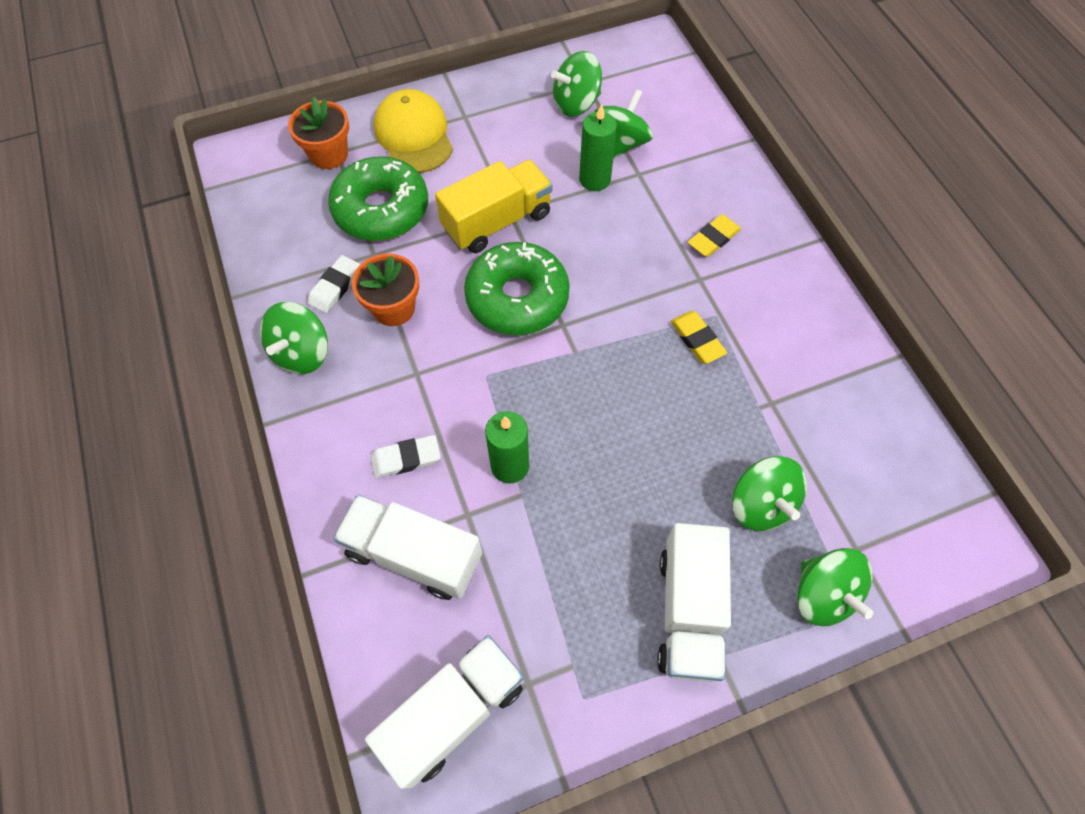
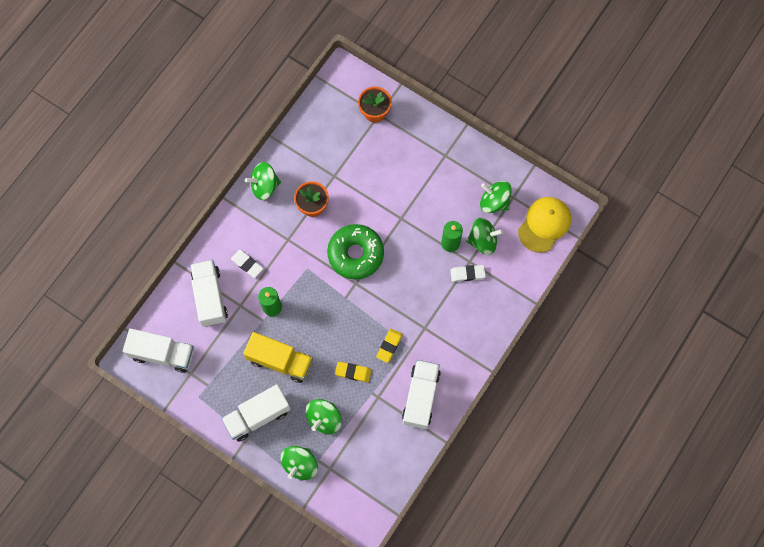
camera: 55 degrees right, 10 degrees up
(335, 287) = (306, 173): white eraser -> white eraser (467, 274)
(381, 209) = (361, 160): green donut -> none
(414, 135) = (415, 141): yellow cap -> yellow cap (544, 224)
(497, 221) = (391, 216): yellow truck -> yellow truck (280, 361)
(713, 238) = (454, 320): yellow eraser -> yellow eraser (353, 372)
(808, 346) = (421, 397): none -> white truck

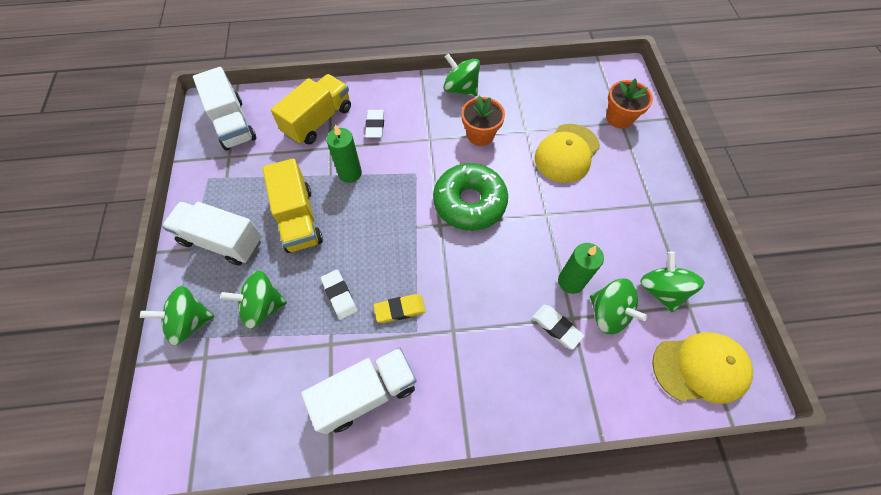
camera: 50 degrees right, 10 degrees down
(210, 297) = (318, 121): white truck -> yellow truck
(353, 372) = (339, 295): yellow eraser -> white eraser
(371, 168) = (566, 153): none -> yellow cap

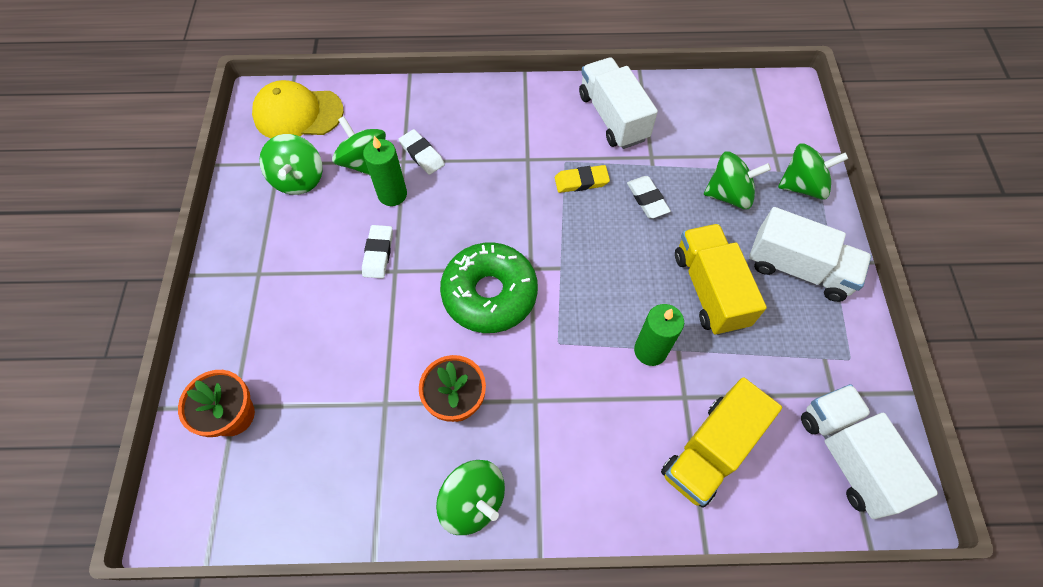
camera: 175 degrees left, 0 degrees up
(366, 393) = (613, 117): white truck -> white truck turned 90 degrees clockwise
(375, 126) = (618, 433): white eraser -> white eraser (378, 253)
(566, 153) = (338, 357): yellow cap -> none

